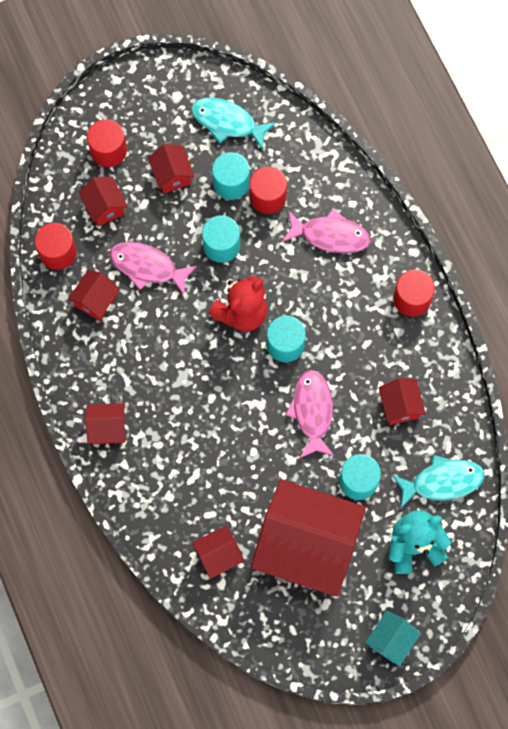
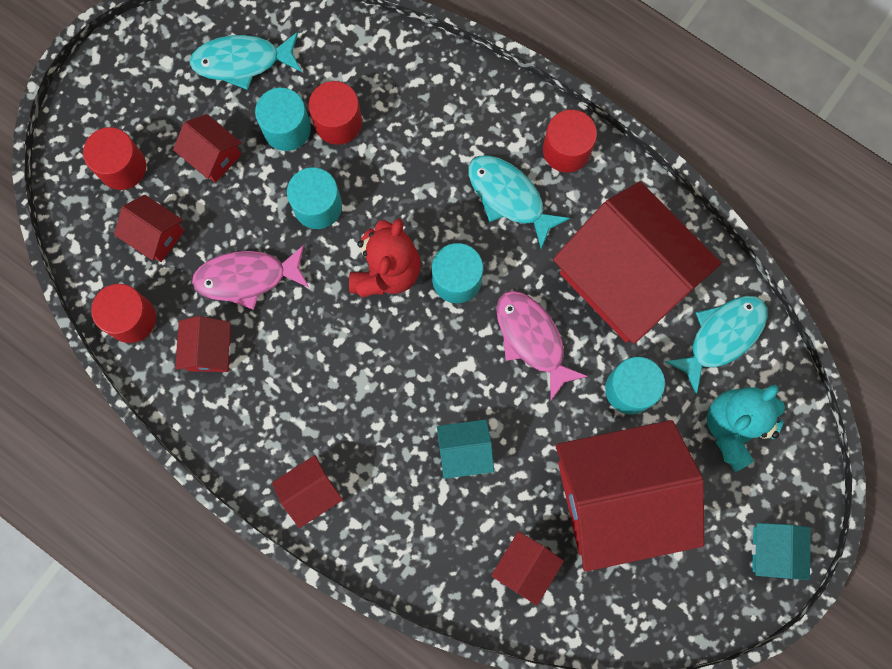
camera: 30 degrees left, 5 degrees up
(223, 458) = (464, 451): none -> turquoise house
(330, 235) = (434, 128): pink fish -> none
(353, 309) = (509, 197): none -> turquoise fish
(400, 406) = (625, 278): red house -> red house, size x2.30

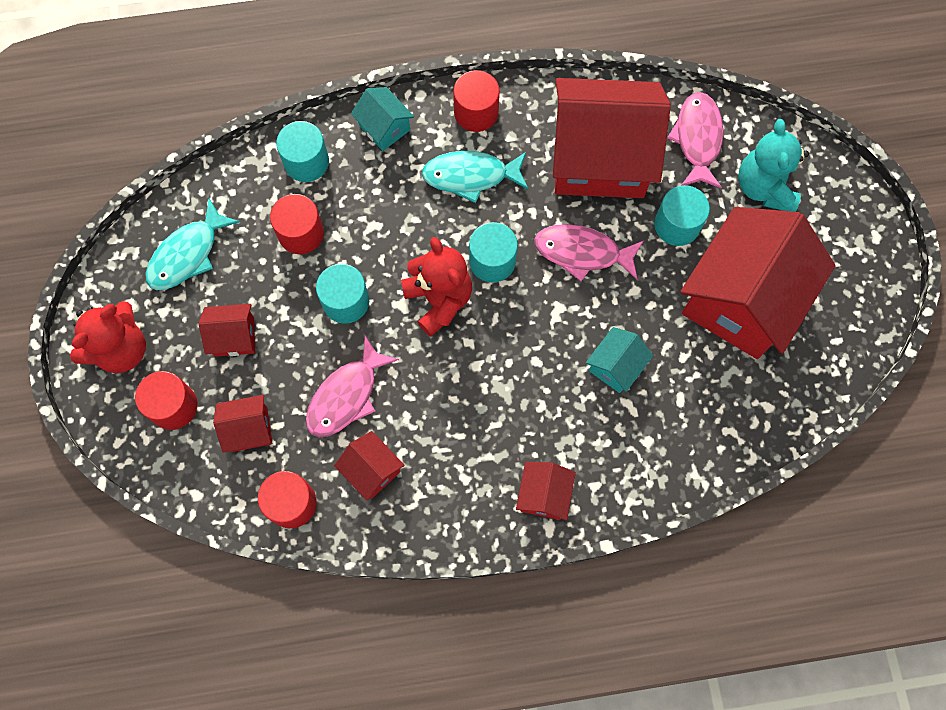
camera: 45 degrees left, 5 degrees down
(128, 90) = (121, 349): none -> red teddy bear
(287, 129) = (268, 270): turquoise cylinder -> turquoise cylinder (306, 162)
(525, 567) = (732, 401): red house -> none
(721, 337) = (697, 139): turquoise fish -> pink fish
(773, 551) = (867, 239): turquoise house -> turquoise house (384, 128)

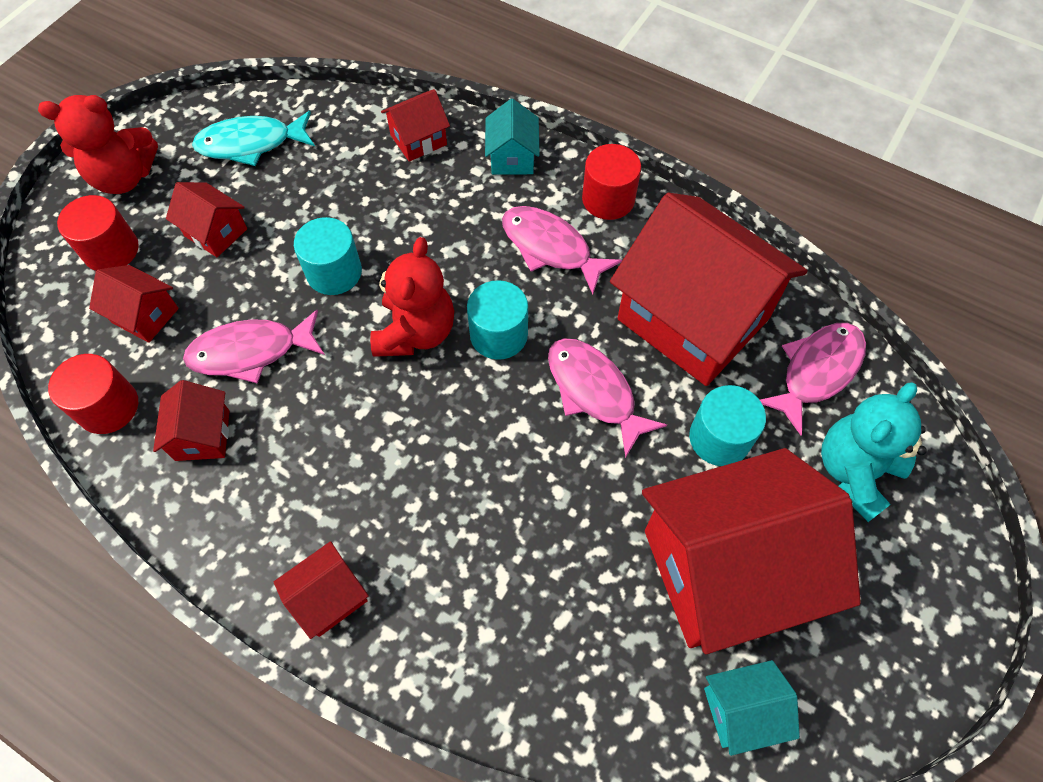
camera: 40 degrees right, 10 degrees down
(301, 233) = (355, 191): red cylinder -> none
(306, 162) = (418, 140): turquoise cylinder -> red house
(470, 176) = (550, 248): turquoise fish -> pink fish
(615, 366) = (525, 528): turquoise house -> turquoise house (741, 710)

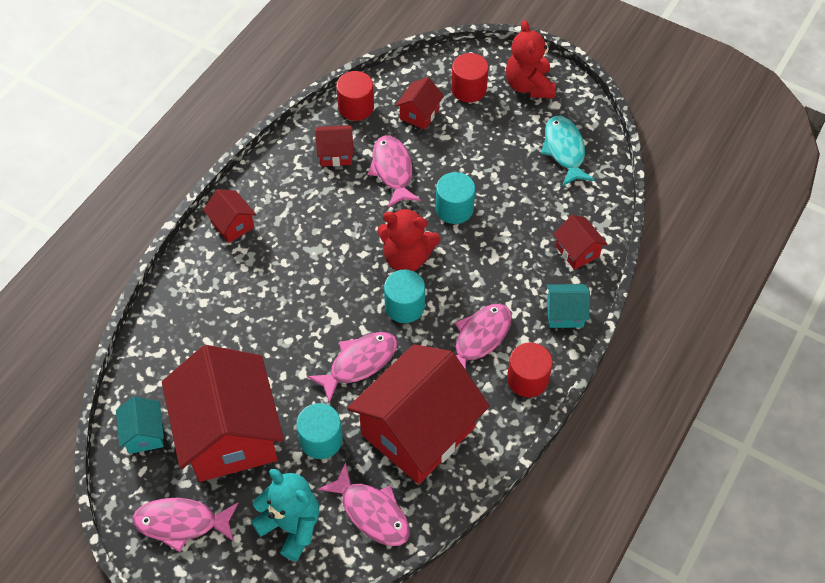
camera: 90 degrees right, 5 degrees down
(216, 232) = (485, 140): red house -> none
(881, 630) = (181, 523): none -> pink fish

